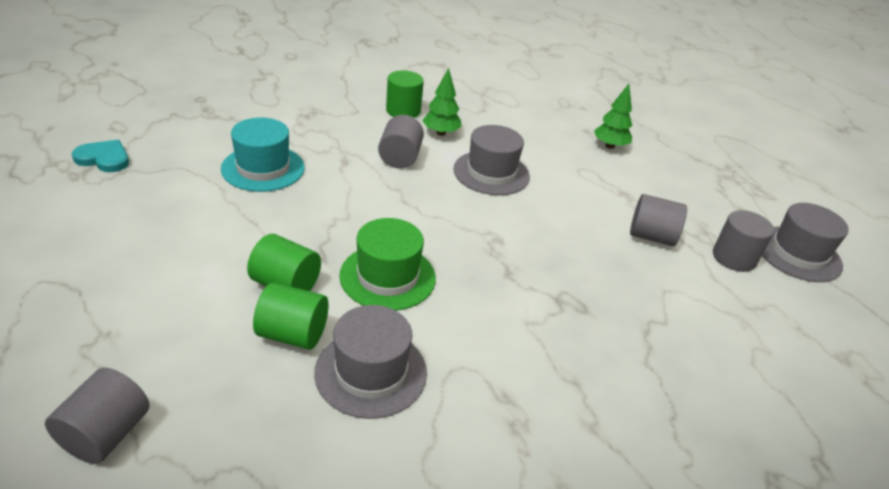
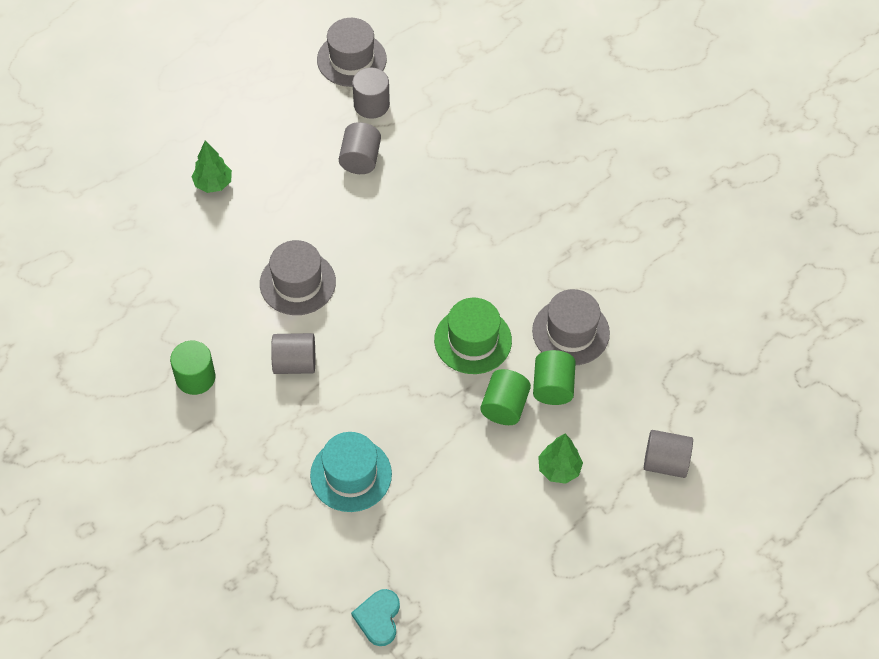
camera: 95 degrees left, 20 degrees up
(441, 133) = (234, 335): green tree -> green tree (559, 469)

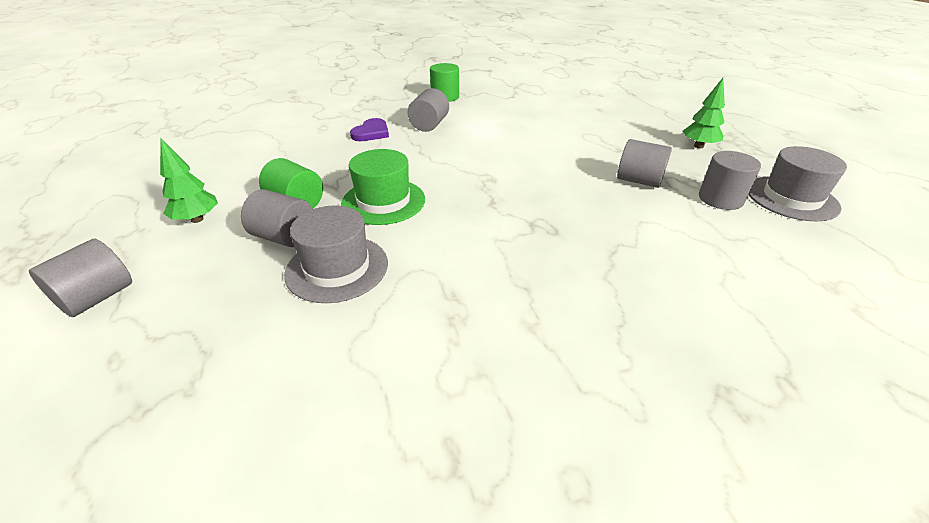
camera: 110 degrees right, 20 degrees down
(213, 184) = (617, 119): green tree -> green tree (698, 146)
(297, 283) = (503, 135): grey hat -> none
(337, 414) = (371, 133): none -> purple heart
(351, 475) = (317, 130): turquoise hat -> none
(378, 618) = (204, 124): turquoise heart -> none
(552, 387) = (284, 237): green cylinder -> grey cylinder

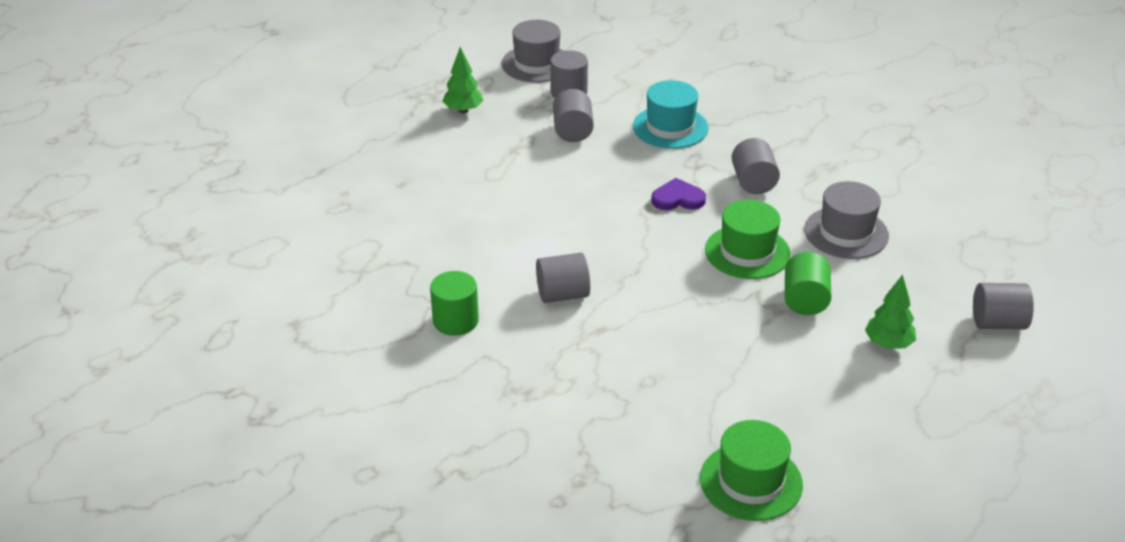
camera: 120 degrees left, 0 degrees up
(213, 130) = (751, 481): none -> green hat
(284, 237) = (848, 278): grey cylinder -> grey cylinder (753, 182)
(371, 133) = (625, 330): purple heart -> purple heart (678, 198)
(619, 234) = (670, 127): none -> turquoise hat

